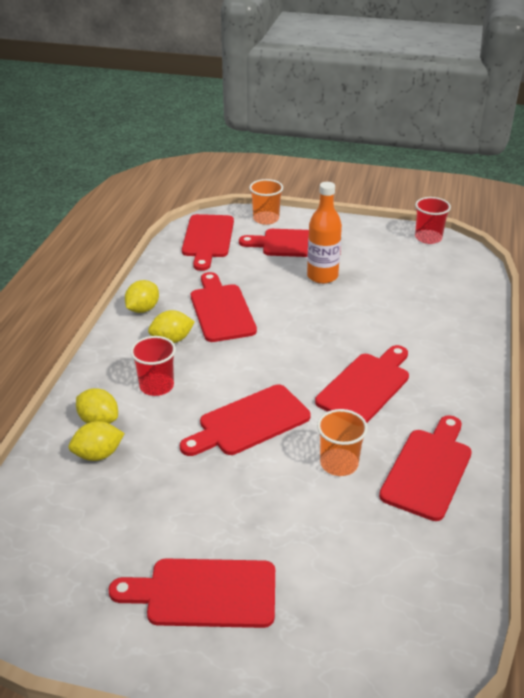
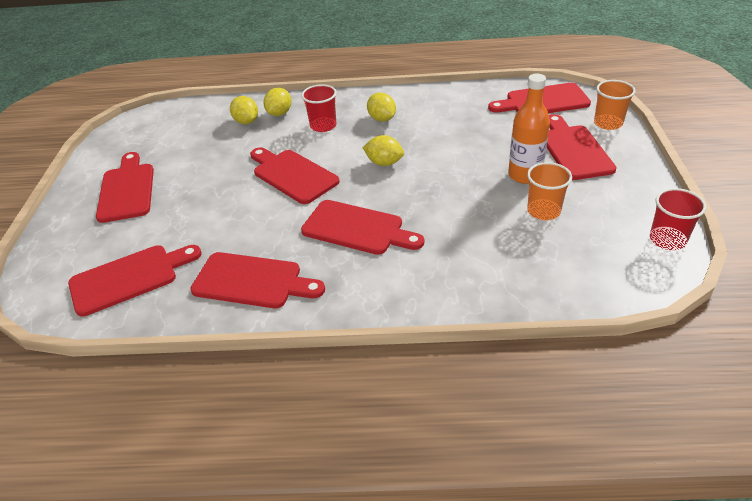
camera: 80 degrees right, 5 degrees up
(143, 309) = (416, 97): yellow lemon -> yellow lemon (384, 163)
(221, 310) = (434, 132): red cutting board -> red cutting board (129, 278)
(339, 463) = (252, 228): orange cup -> orange cup (543, 211)

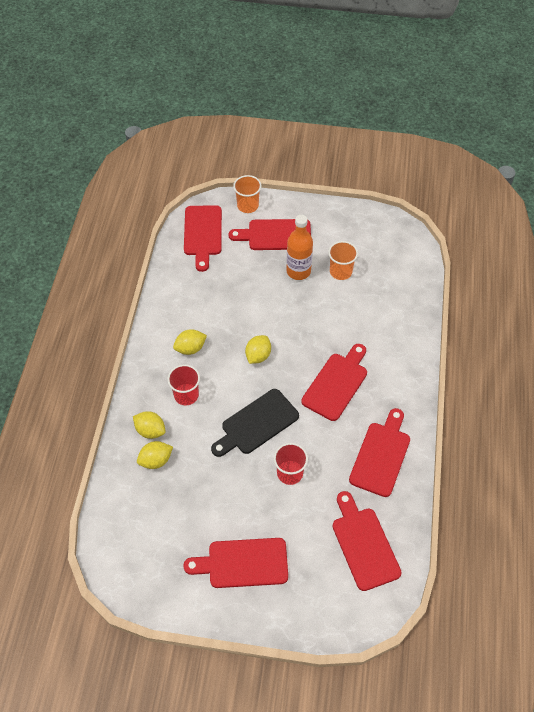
camera: 85 degrees left, 15 degrees up
(292, 175) = (257, 424): red cutting board -> black cutting board
(667, 240) = (380, 220): red cup -> red cup (290, 473)

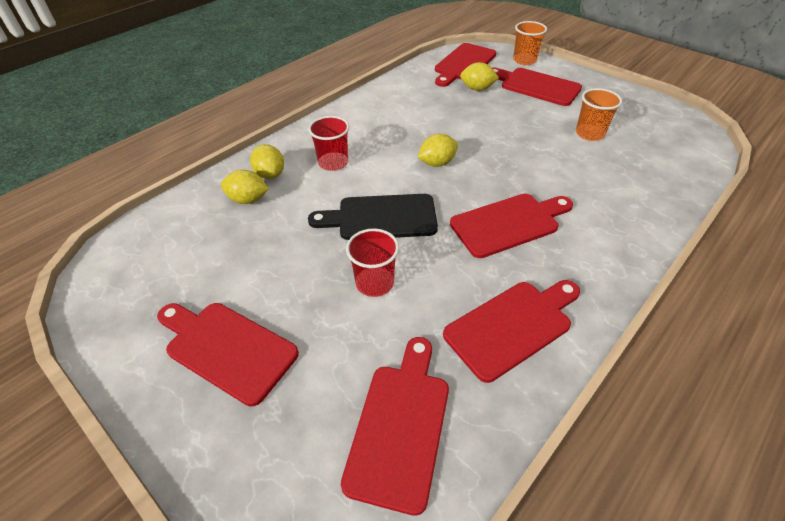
camera: 35 degrees right, 10 degrees down
(190, 348) = (374, 131): yellow lemon -> yellow lemon (477, 89)
(298, 271) = (539, 117): orange bottle -> none

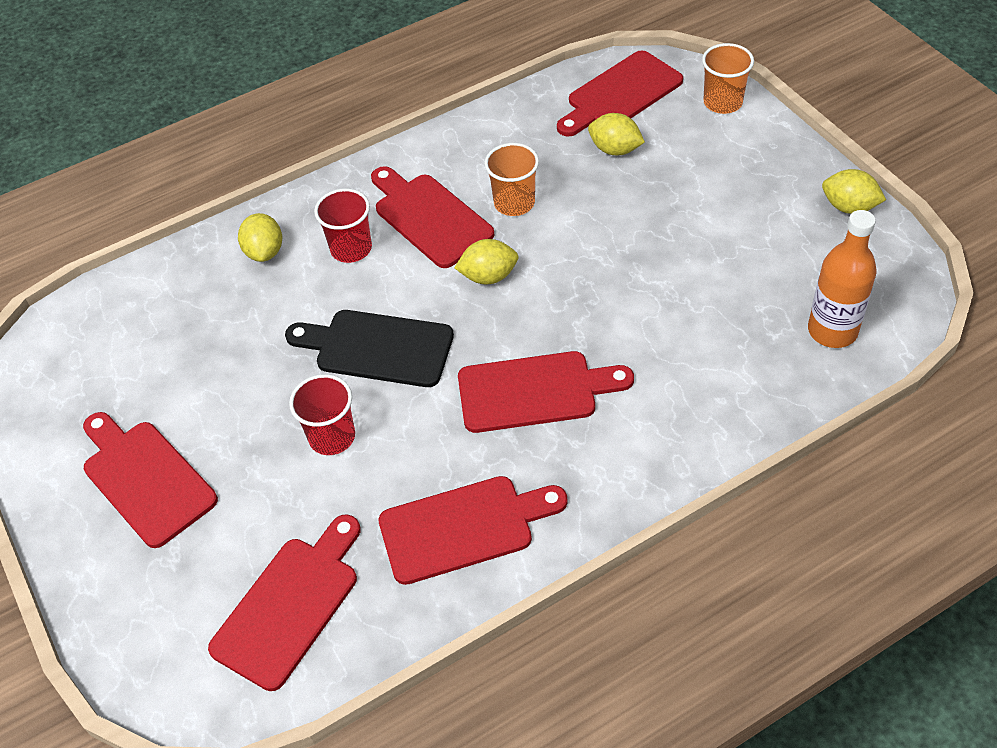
camera: 20 degrees right, 5 degrees up
(248, 200) = (225, 286): yellow lemon -> yellow lemon (849, 207)
(536, 86) = (710, 160): red cutting board -> red cutting board (429, 217)
(589, 134) = (736, 267): orange cup -> orange cup (514, 203)
(671, 156) = (832, 331): none -> orange bottle

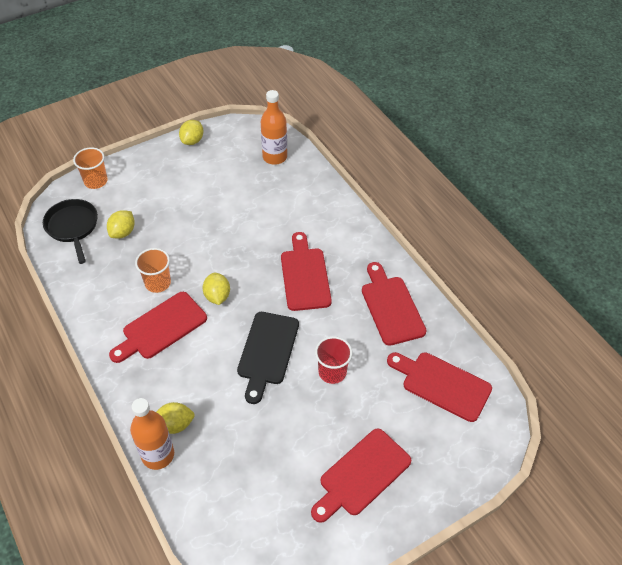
camera: 95 degrees left, 0 degrees up
(222, 240) = (158, 455): none -> orange bottle
(351, 248) = (181, 371): red cup -> none
(620, 94) = (73, 227): red cutting board -> black pan

